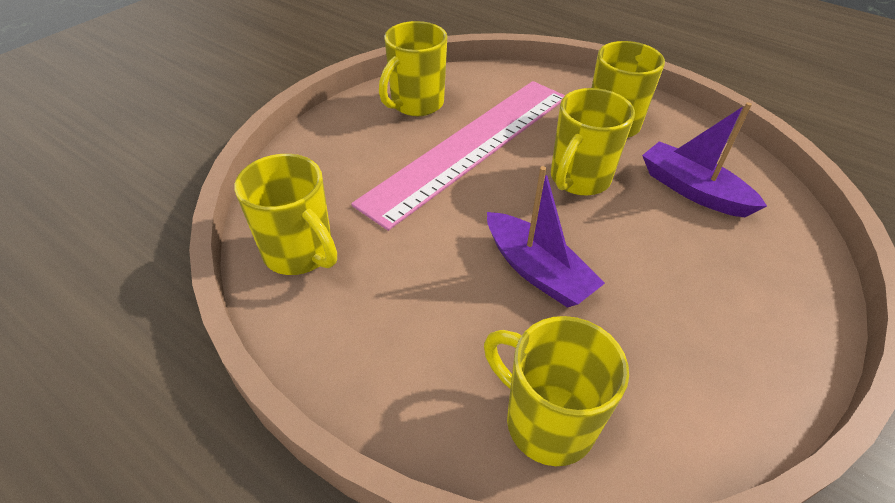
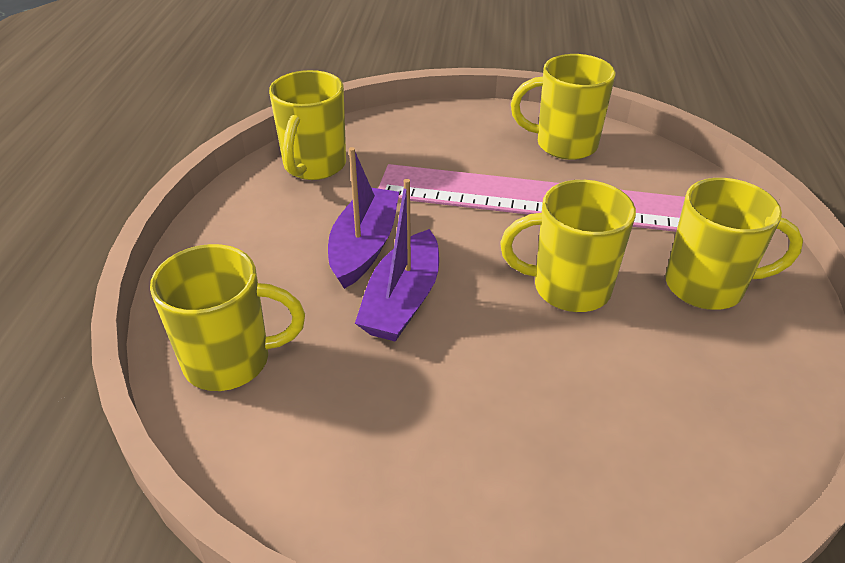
camera: 60 degrees right, 5 degrees down
(546, 421) = (230, 361): yellow mug -> yellow mug turned 75 degrees clockwise
(692, 190) = (653, 390): purple boat -> purple boat (364, 246)

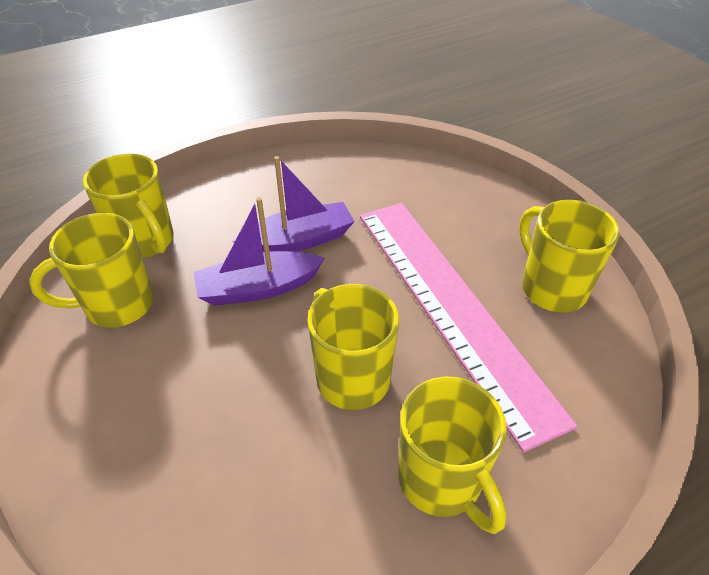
camera: 55 degrees right, 5 degrees up
(314, 166) = (363, 171): yellow mug -> yellow mug (117, 305)

